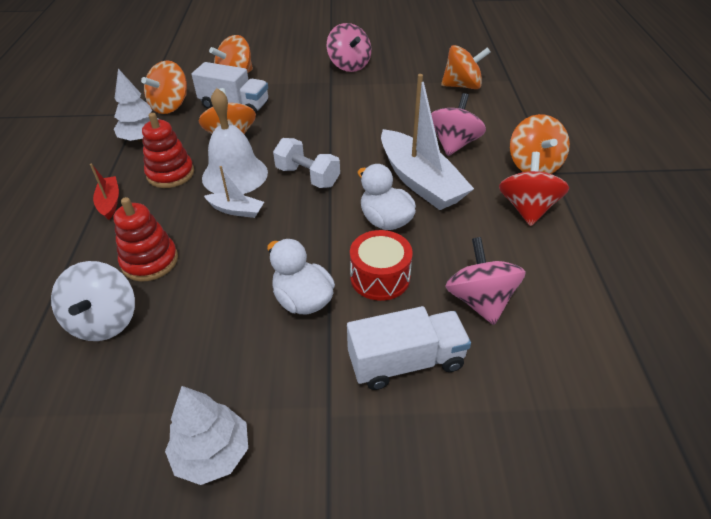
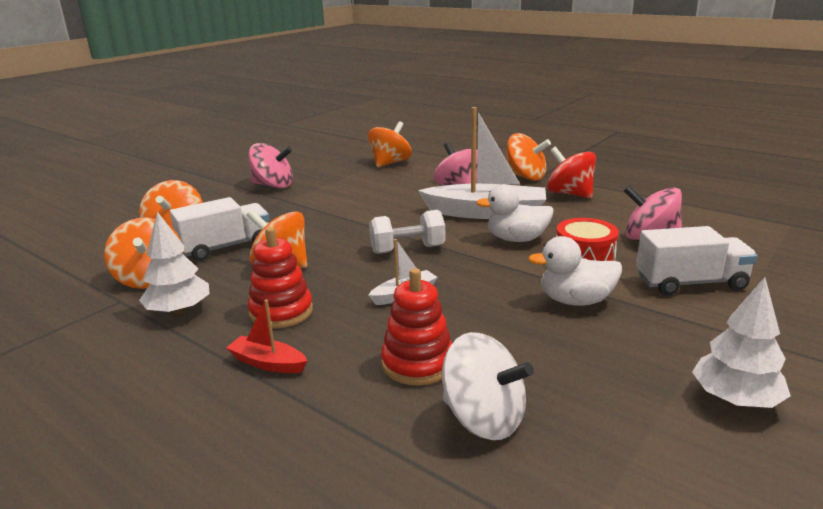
camera: 50 degrees left, 20 degrees down
(235, 175) = (345, 279): white bell -> none
(406, 361) = (690, 283): white truck -> white truck turned 60 degrees clockwise

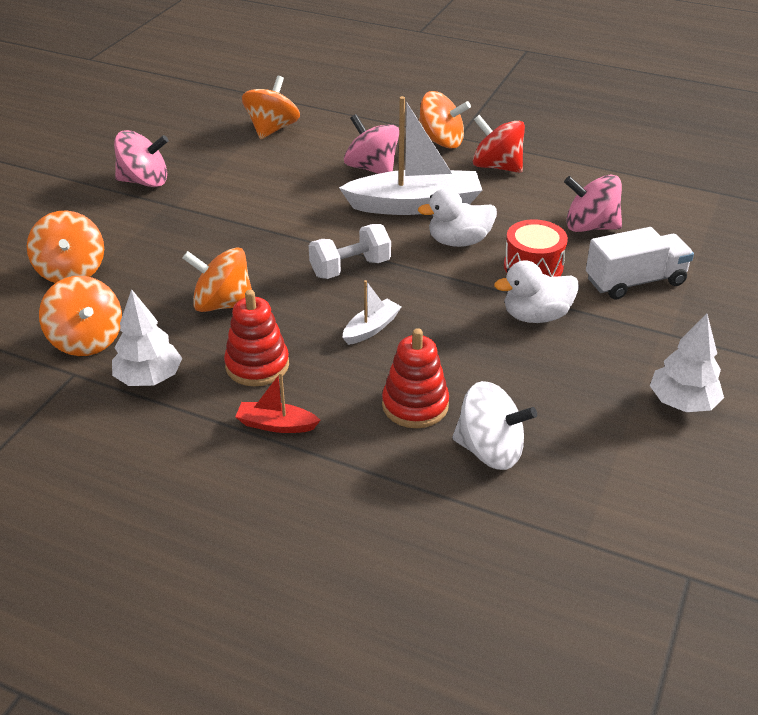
camera: 15 degrees left, 15 degrees up
(226, 247) = (145, 286): white truck -> none

